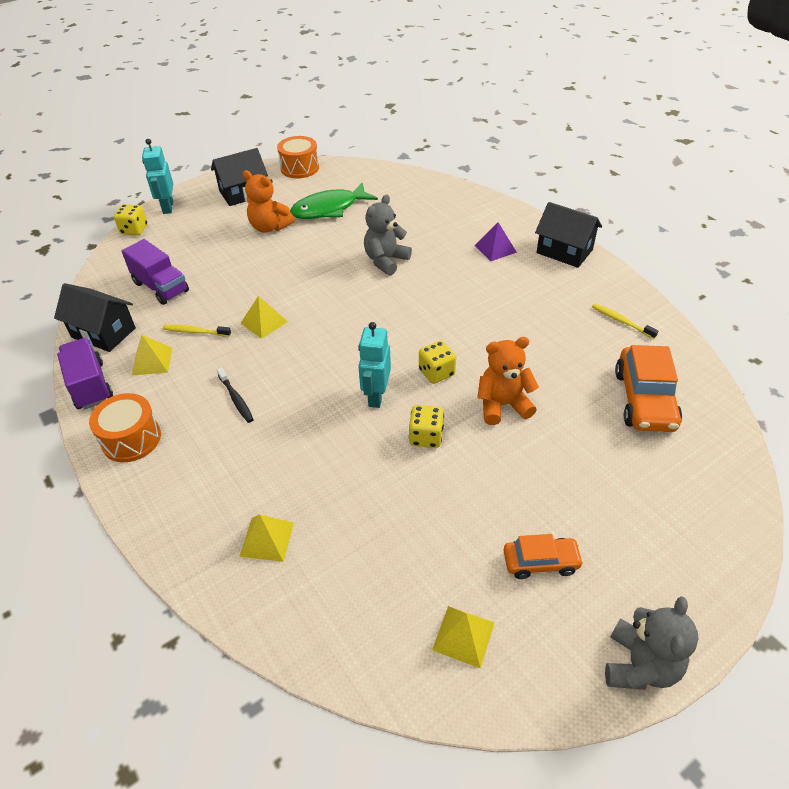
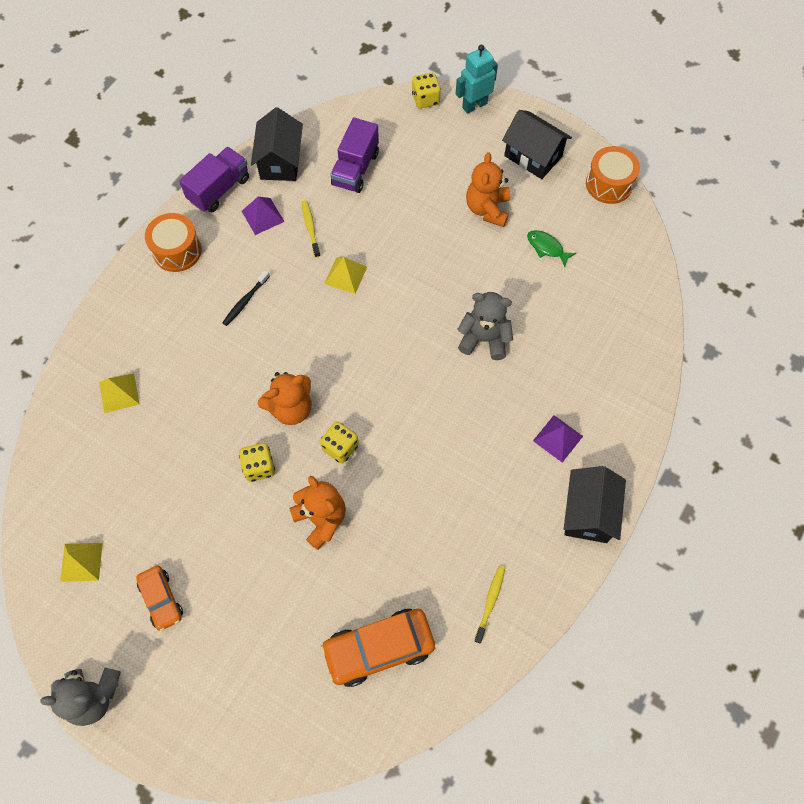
camera: 65 degrees right, 20 degrees up
(152, 361) = (262, 216): yellow pyramid -> purple pyramid
(329, 209) = (547, 247): green fish -> green fish, size x0.51
(376, 396) = (291, 408): turquoise robot -> orange teddy bear

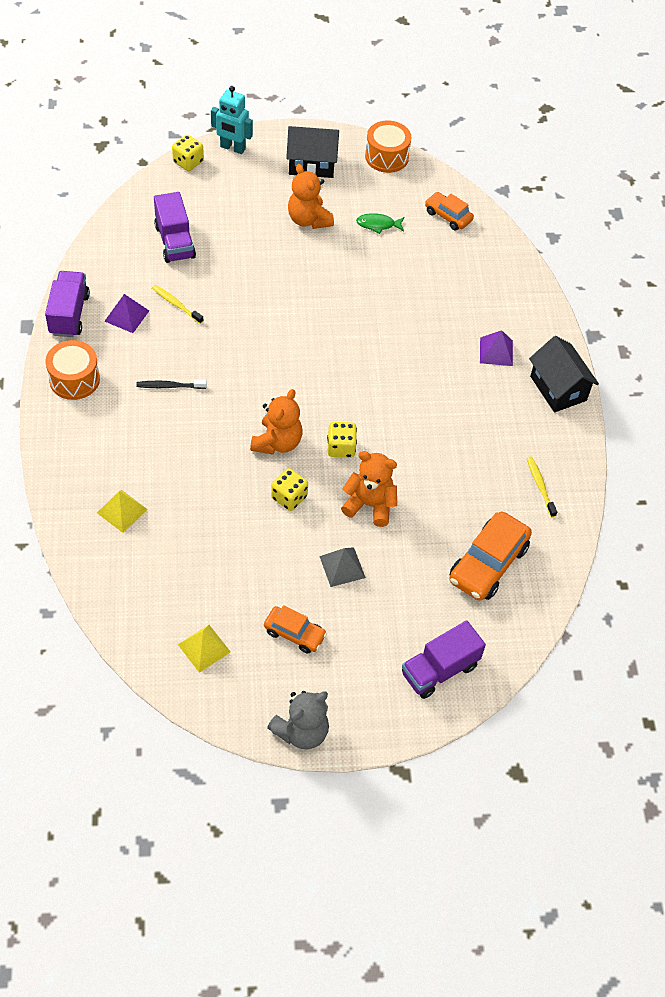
camera: 40 degrees left, 10 degrees down
(245, 301) = (169, 386): black toothbrush -> black toothbrush turned 90 degrees clockwise
(250, 563) = (342, 567): none -> grey pyramid
(252, 723) = (439, 670): none -> purple truck
(280, 161) = (104, 267): black house -> none
(345, 275) = (236, 324): yellow pyramid -> none
(474, 105) = (232, 148): turquoise robot -> turquoise robot turned 90 degrees counterclockwise
(484, 339) = (385, 313): grey teddy bear -> none
(620, 274) = (448, 216): none -> orange car

